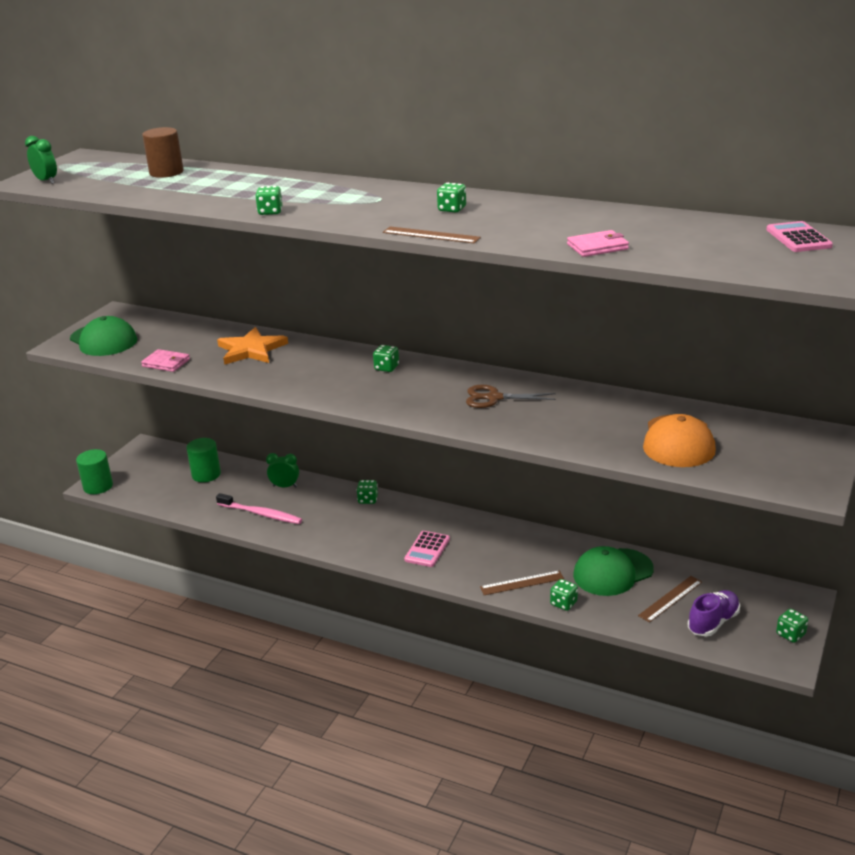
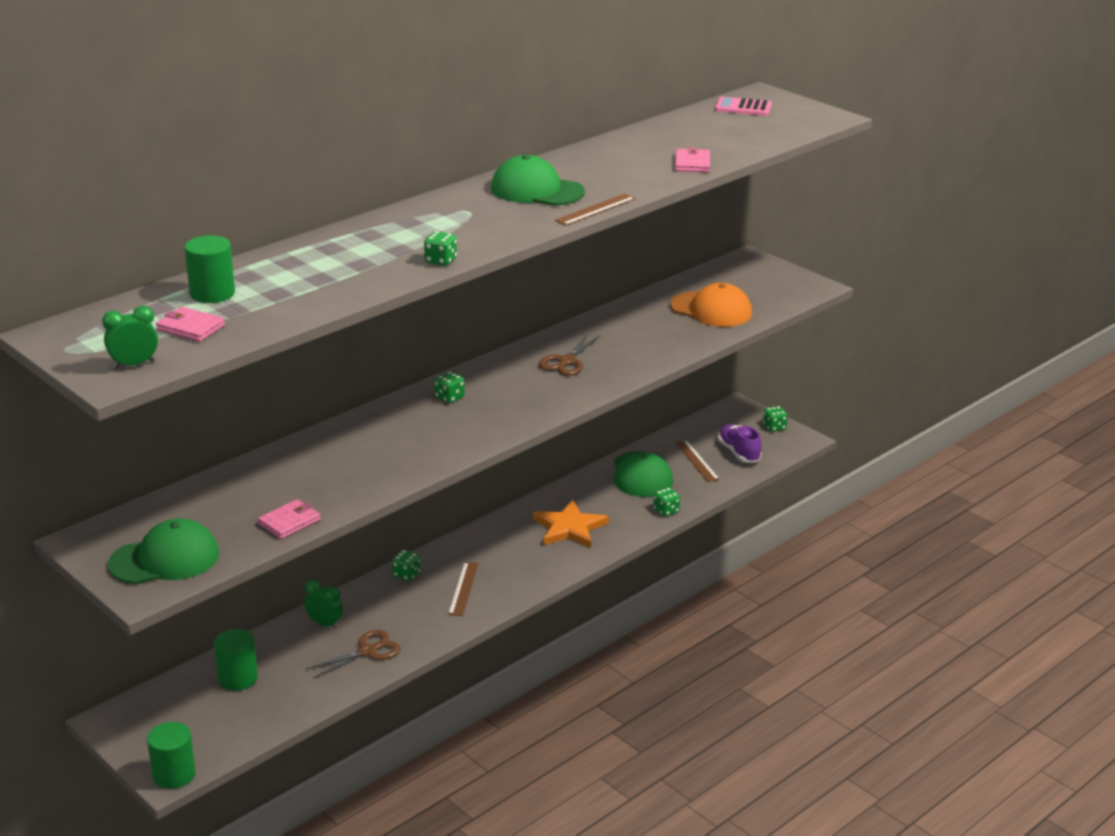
camera: 70 degrees left, 0 degrees up
(108, 180) = (190, 327): none -> pink wallet
(166, 172) = (212, 293): brown cylinder -> green cylinder
(251, 350) = (317, 463): orange star -> orange star (569, 528)
(261, 514) = (367, 651): pink toothbrush -> brown scissors
(285, 486) = (325, 624): green clock -> green clock turned 90 degrees clockwise
(427, 549) = (528, 560): pink calculator -> none
(452, 209) = (536, 190): green dice -> green cap
(522, 583) = (621, 523): brown ruler -> brown ruler (463, 588)

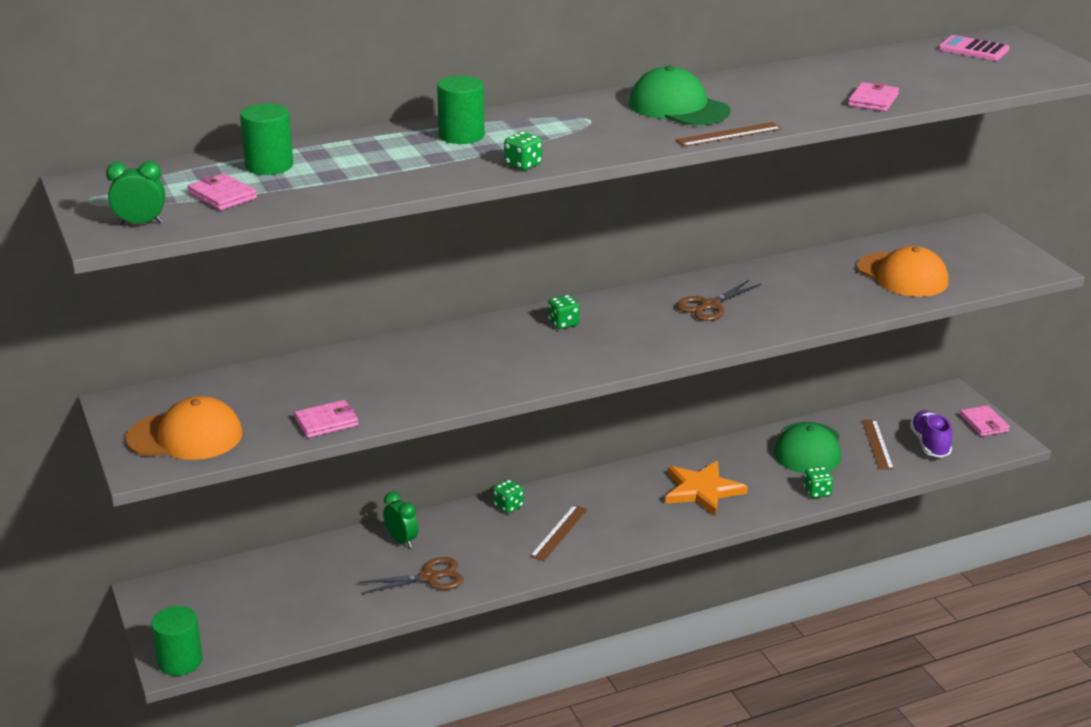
camera: 20 degrees right, 0 degrees up
(165, 559) = (185, 436): green cap -> orange cap
(238, 678) = (290, 577): green cylinder -> green cylinder (461, 135)
(774, 427) = (984, 423): green dice -> pink wallet

